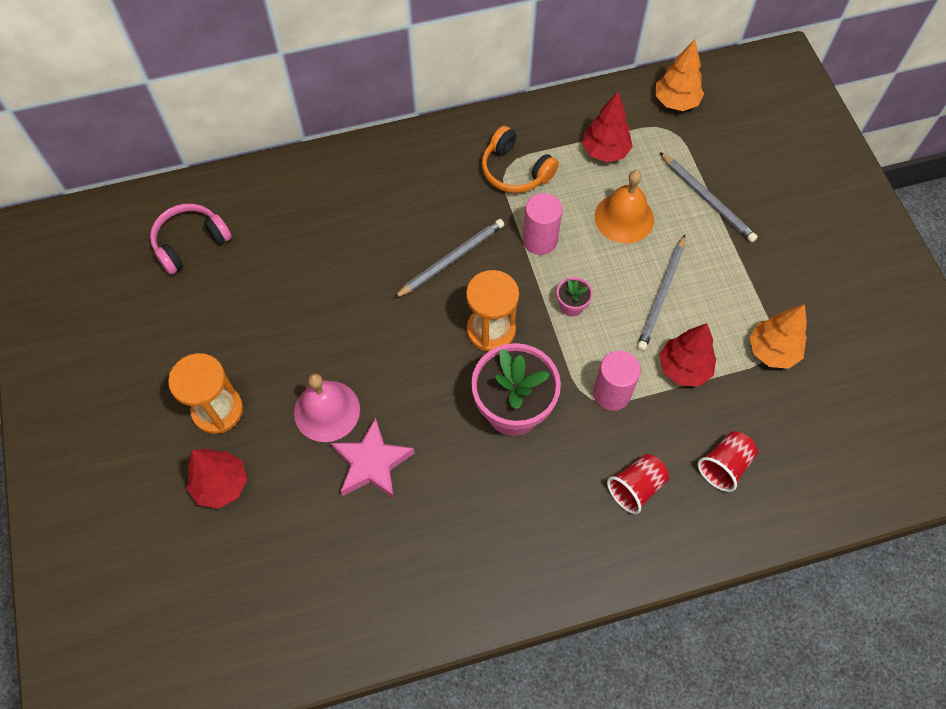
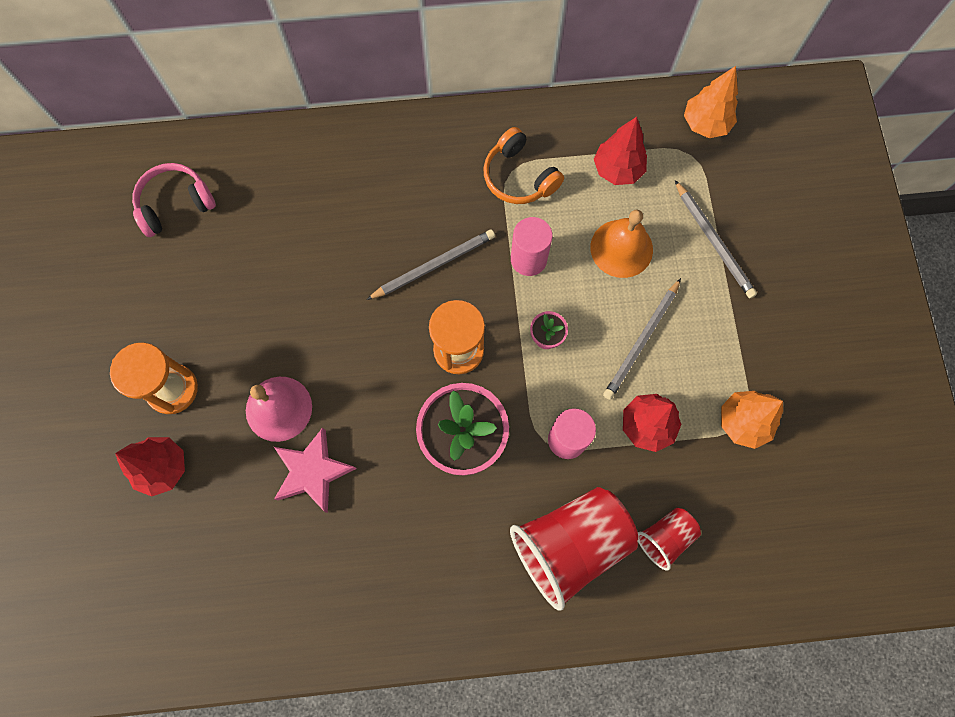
camera: 10 degrees right, 10 degrees up
(636, 488) = (570, 544): red cup -> red cup, size x1.97

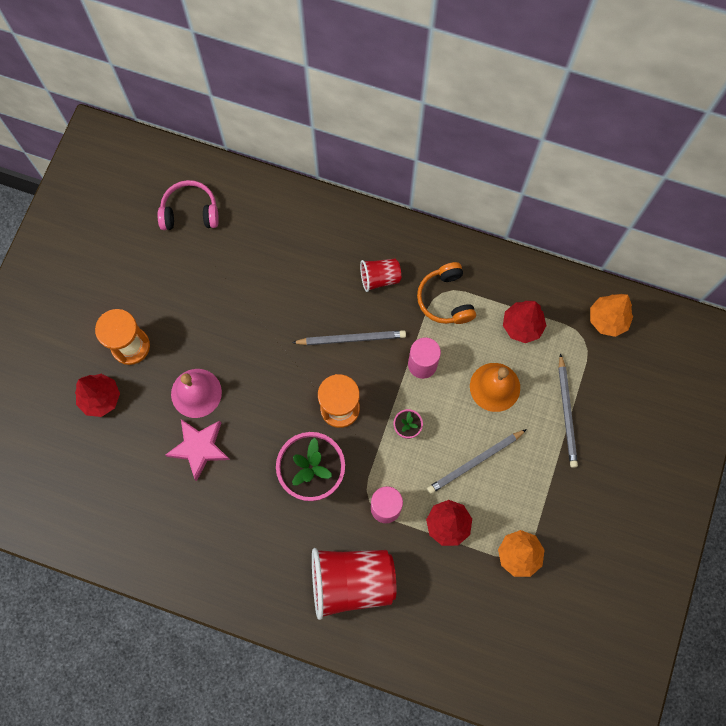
camera: 25 degrees right, 0 degrees up
(664, 537) = (420, 608): red cup -> red cup (379, 278)

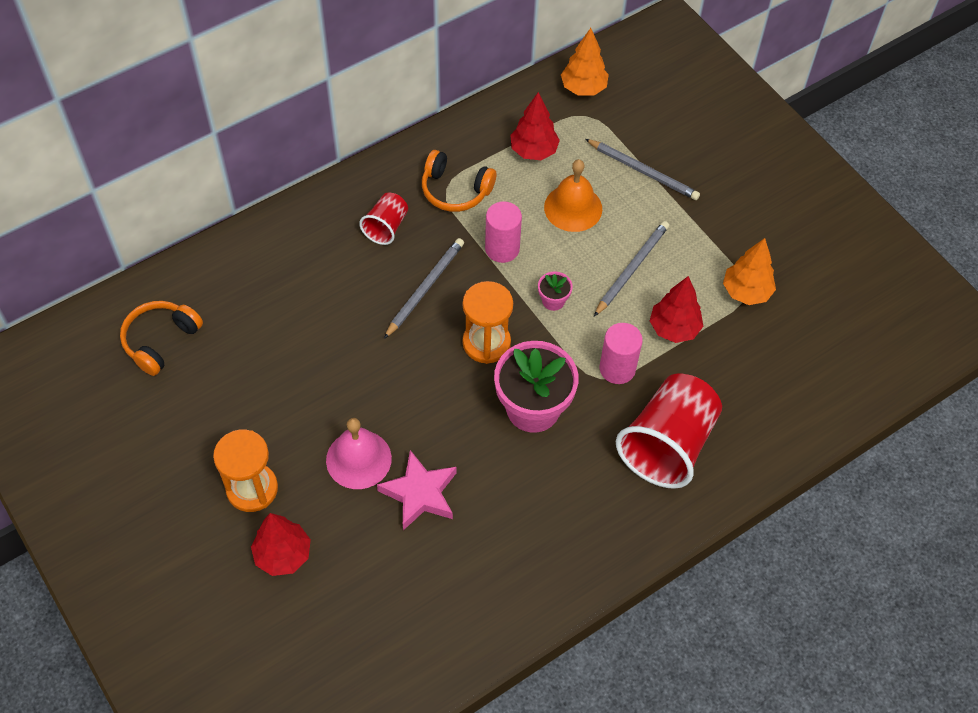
camera: 55 degrees left, 15 degrees down
(190, 212) = (160, 341): pink headphones -> orange headphones
(475, 462) = (631, 269): grey pencil -> grey pencil turned 150 degrees counterclockwise

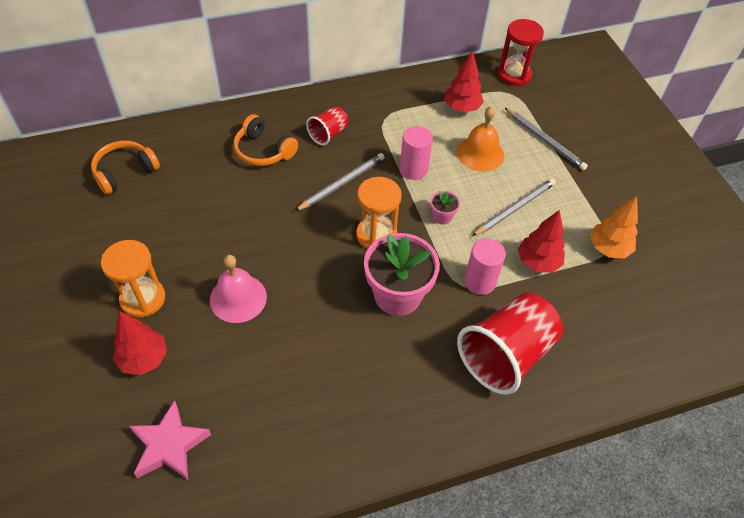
camera: 15 degrees right, 5 degrees down
(420, 494) = (277, 339): pink star -> pink star (169, 445)
(455, 190) = (391, 121): orange headphones -> orange headphones (263, 151)
(583, 88) = (514, 75): orange tree -> red hourglass

